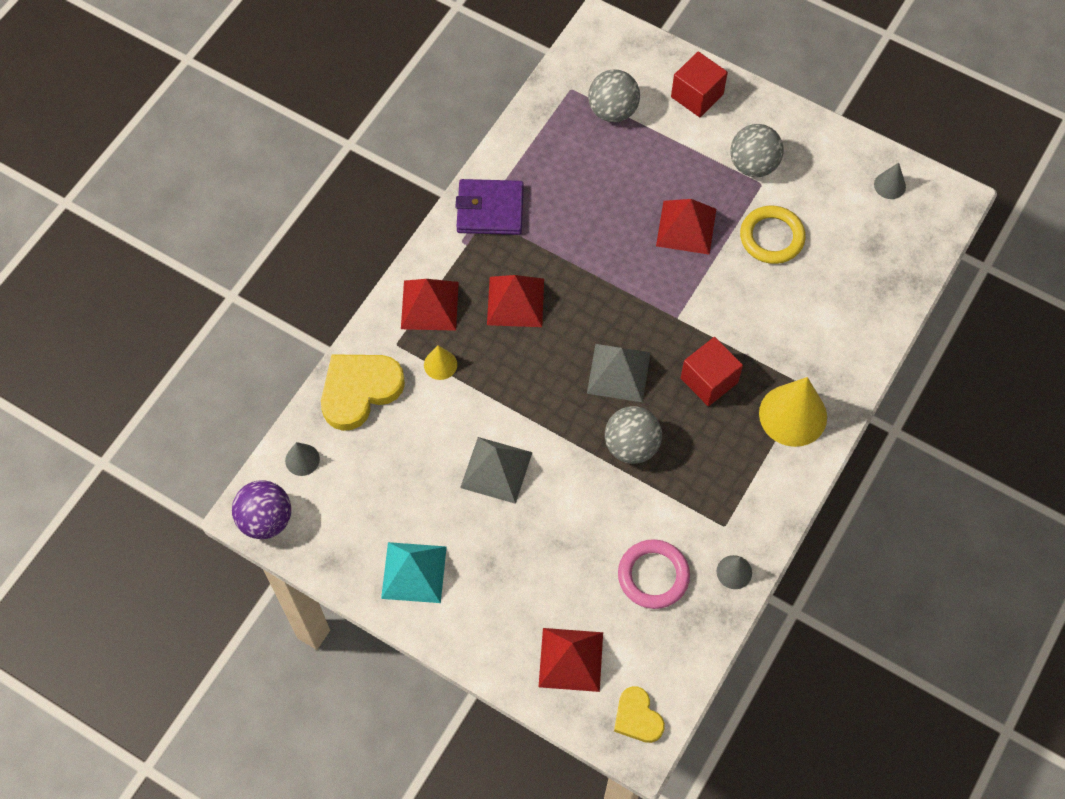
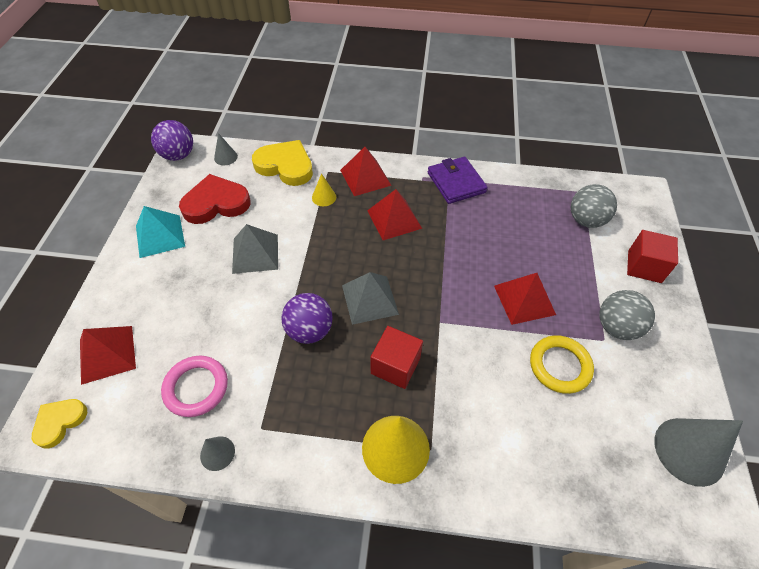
camera: 65 degrees right, 10 degrees down
(388, 493) = (216, 203): none -> red heart
(631, 446) = (309, 330): grey ball -> purple ball
(889, 185) = (689, 451): grey cone -> grey cone, size x2.00

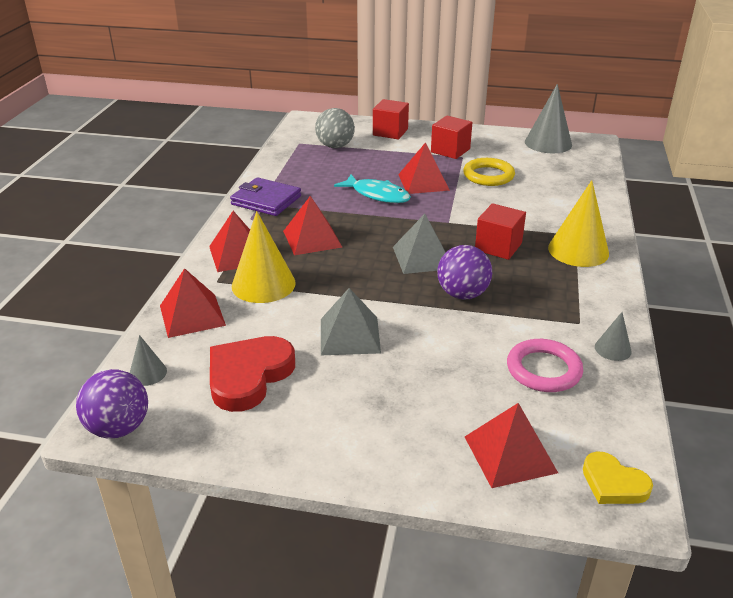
camera: 85 degrees left, 20 degrees down
(160, 236) = (303, 428): turquoise pyramid -> none
(216, 203) = (248, 376): red heart -> red heart turned 45 degrees clockwise
(285, 166) = (192, 315): yellow heart -> red pyramid
(324, 197) = (263, 284): yellow cone -> yellow cone, size x2.00
(456, 182) = (266, 200): purple wallet -> purple wallet turned 45 degrees clockwise
(485, 261) = (377, 195): none -> turquoise fish
(616, 327) = (450, 150): grey ball -> red cube

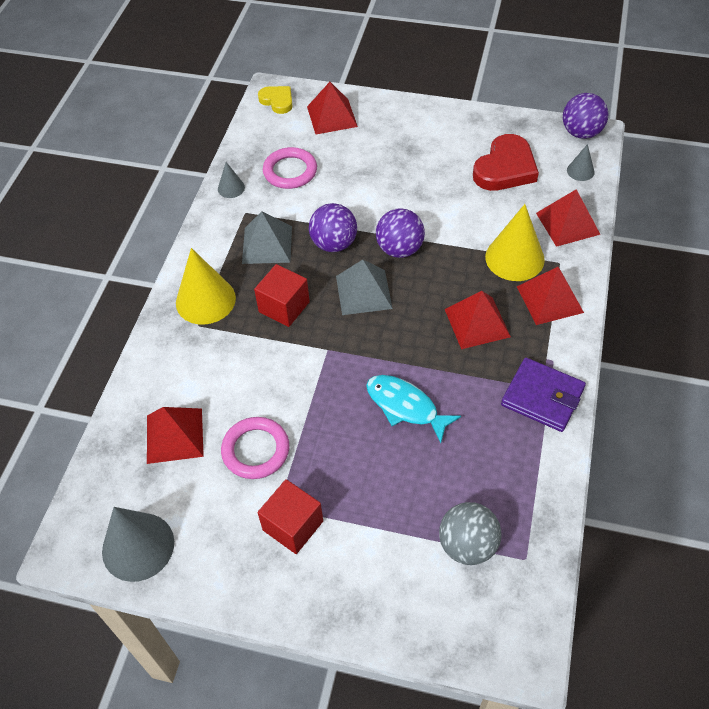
camera: 175 degrees left, 20 degrees up
(350, 335) = (432, 202): grey pyramid -> grey pyramid (267, 244)
(388, 290) = (399, 249): none -> purple ball
(390, 132) = (379, 595): red cube -> none
(423, 182) = (344, 436): red pyramid -> red pyramid (174, 435)
(488, 175) = (256, 450): yellow ring -> pink ring

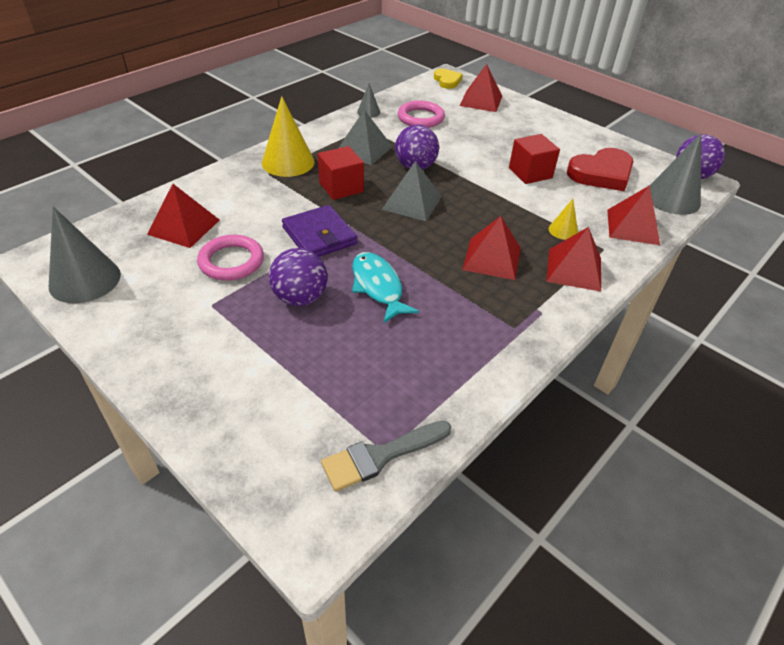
camera: 25 degrees right, 10 degrees down
(293, 525) = (208, 322): red cube -> red cube (530, 173)
(399, 249) = (465, 189): purple ball -> purple ball (300, 298)
(467, 545) = (340, 411): grey ball -> none
(514, 258) = (563, 230): yellow cone -> yellow cone, size x0.50
(525, 565) = (380, 456): none -> grey brush
(542, 397) = (509, 334): purple wallet -> purple wallet (319, 236)
(580, 171) = (672, 198): grey cone -> grey cone, size x2.00

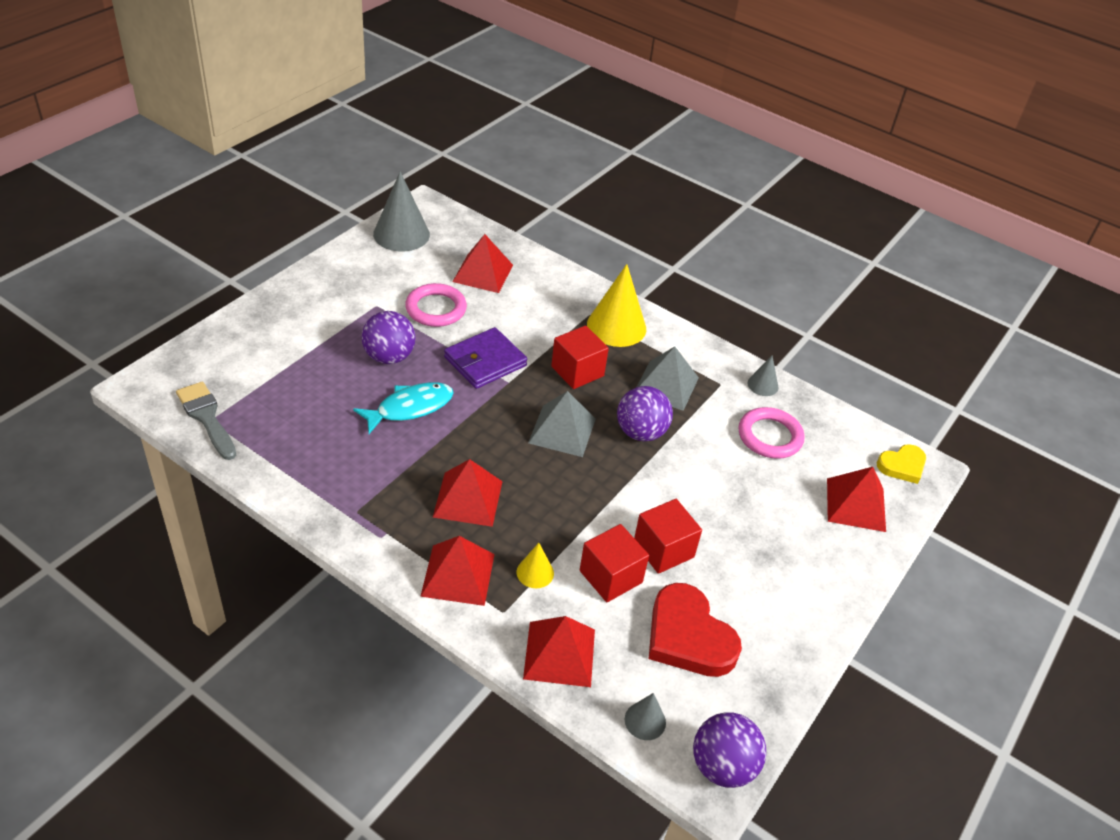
camera: 80 degrees right, 0 degrees up
(559, 197) = (611, 576): none -> red cube
(672, 198) = (645, 721): grey cone -> grey cone, size x0.50

